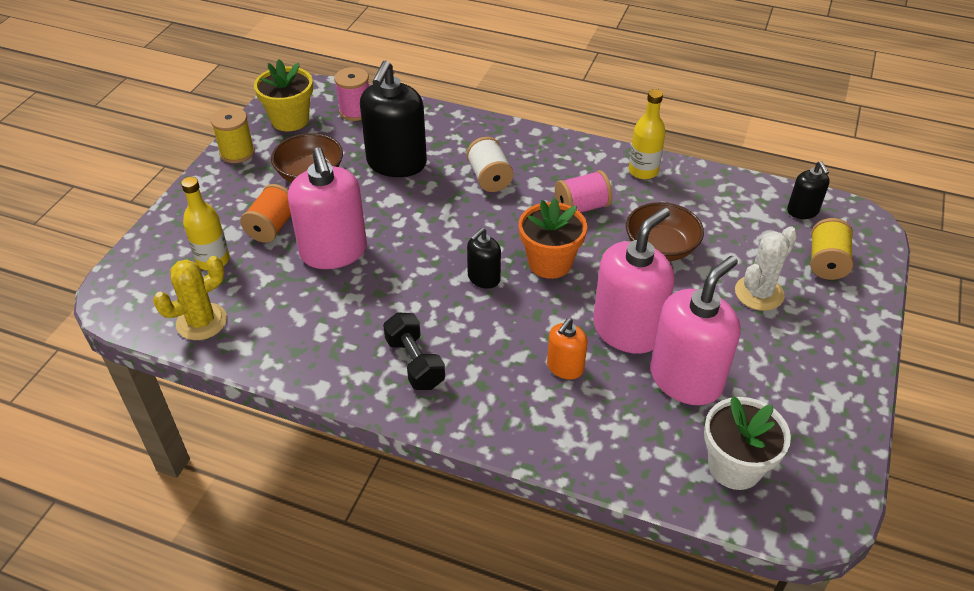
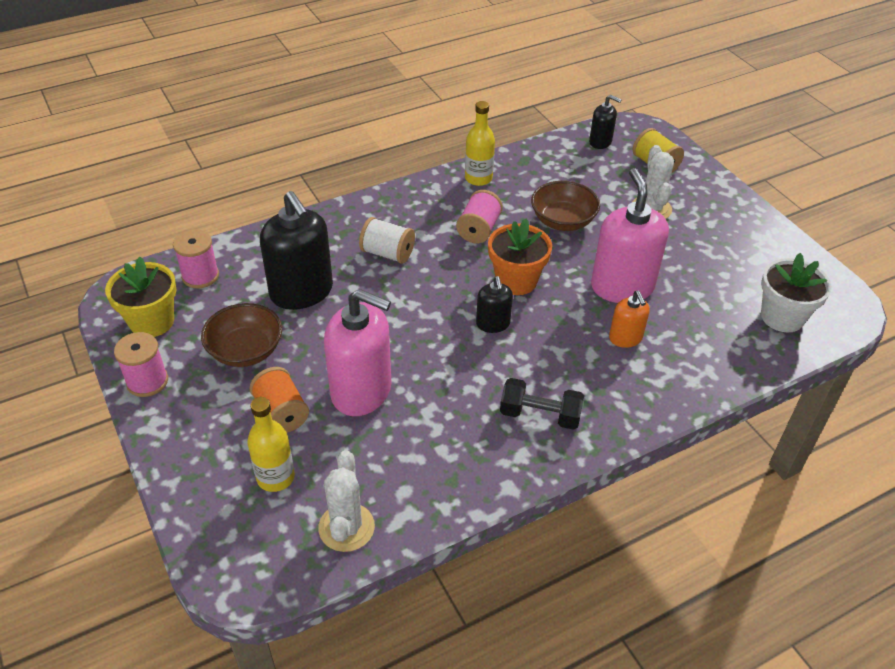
camera: 50 degrees left, 0 degrees up
(201, 322) = (346, 527): yellow cactus -> white cactus
(237, 152) = (147, 381): yellow spool -> pink spool
(686, 379) = (692, 289): pink soap dispenser -> none

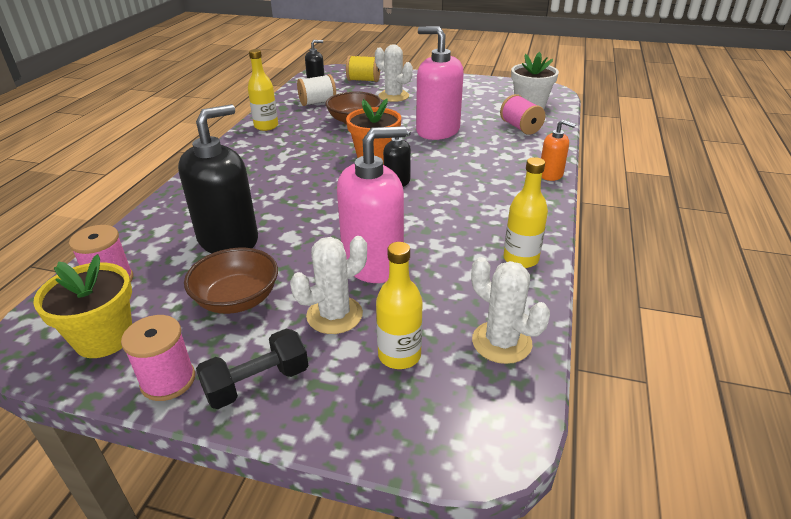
camera: 45 degrees left, 10 degrees down
(281, 413) = (334, 315): orange spool -> white cactus
(301, 292) = (228, 239): black soap dispenser -> black soap dispenser turned 60 degrees counterclockwise
(387, 253) = (263, 187): white spool -> white spool (317, 102)
(468, 478) = (520, 259): none -> yellow bottle
(478, 229) = (308, 147): pink spool -> pink spool (520, 127)
(540, 415) = (501, 205): black dumbbell -> black dumbbell (257, 383)
(625, 338) = (479, 149): orange soap dispenser -> orange soap dispenser (551, 174)

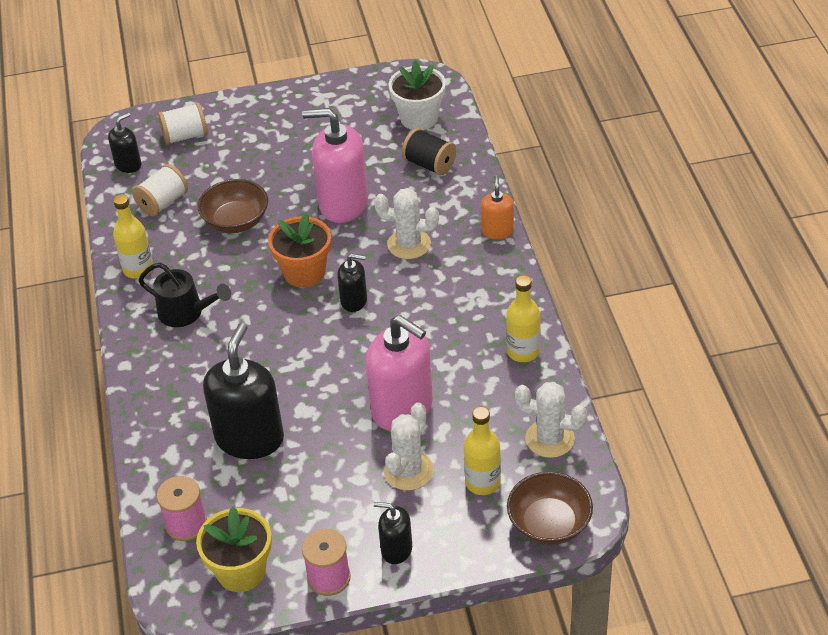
camera: 25 degrees left, 10 degrees up
(237, 299) = (316, 492): brown bowl -> brown bowl (549, 524)
(257, 383) = (396, 549): black dumbbell -> black soap dispenser
(270, 154) = (186, 313): none -> black watering can
(363, 80) = (185, 136): yellow spool -> white spool
(373, 263) = (402, 408): pink soap dispenser -> pink soap dispenser turned 90 degrees clockwise
(393, 96) = (248, 156): white cactus -> white cactus (409, 244)
(520, 127) = (429, 164): pink spool -> black spool
(551, 174) = (497, 231): orange soap dispenser -> orange soap dispenser turned 90 degrees counterclockwise

